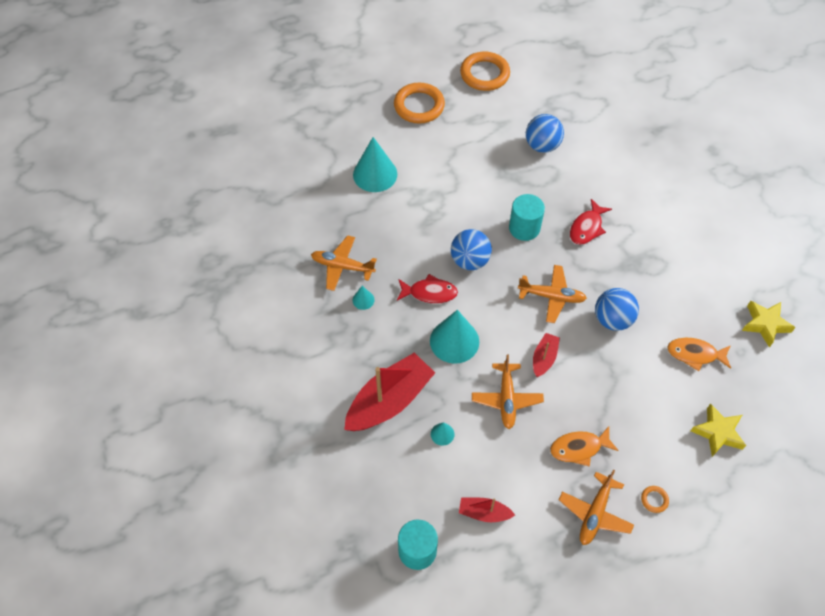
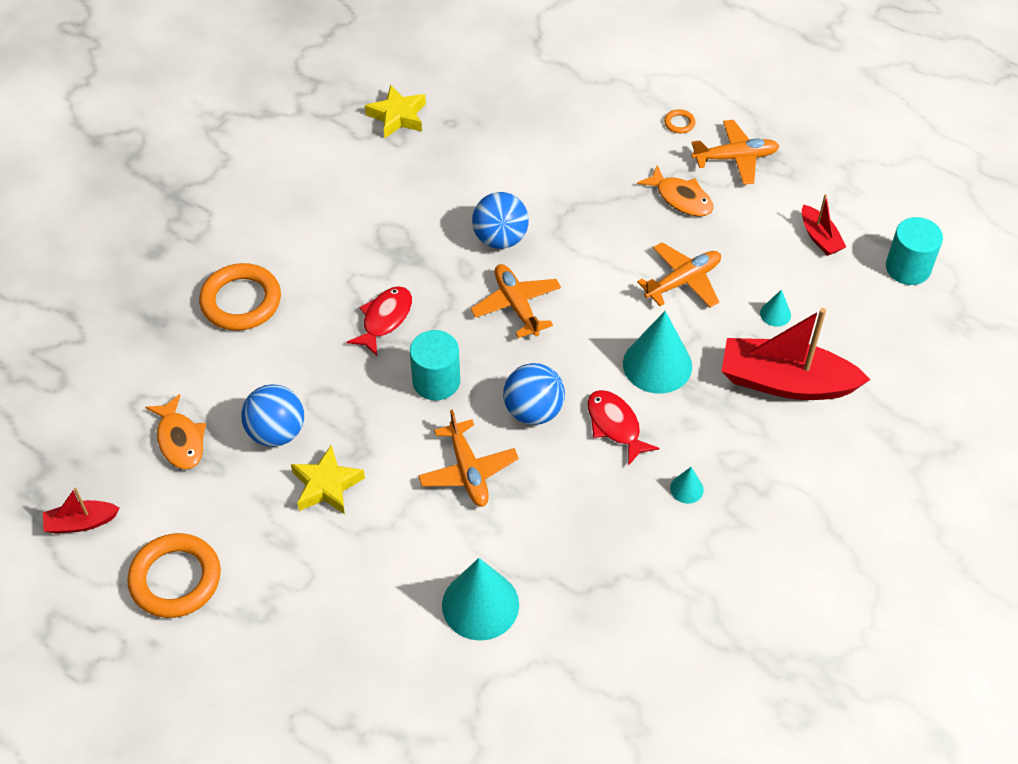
camera: 125 degrees left, 5 degrees down
(342, 266) = (660, 544): orange plane -> orange plane (468, 471)
(419, 106) = (305, 629): orange ring -> orange ring (241, 301)
(544, 358) = (604, 274): red boat -> red boat (81, 522)
(587, 227) = (384, 319): red fish -> red fish turned 60 degrees counterclockwise
(695, 354) = (485, 155): orange fish -> orange fish (180, 440)
(718, 432) = (563, 106): yellow star -> yellow star (326, 485)

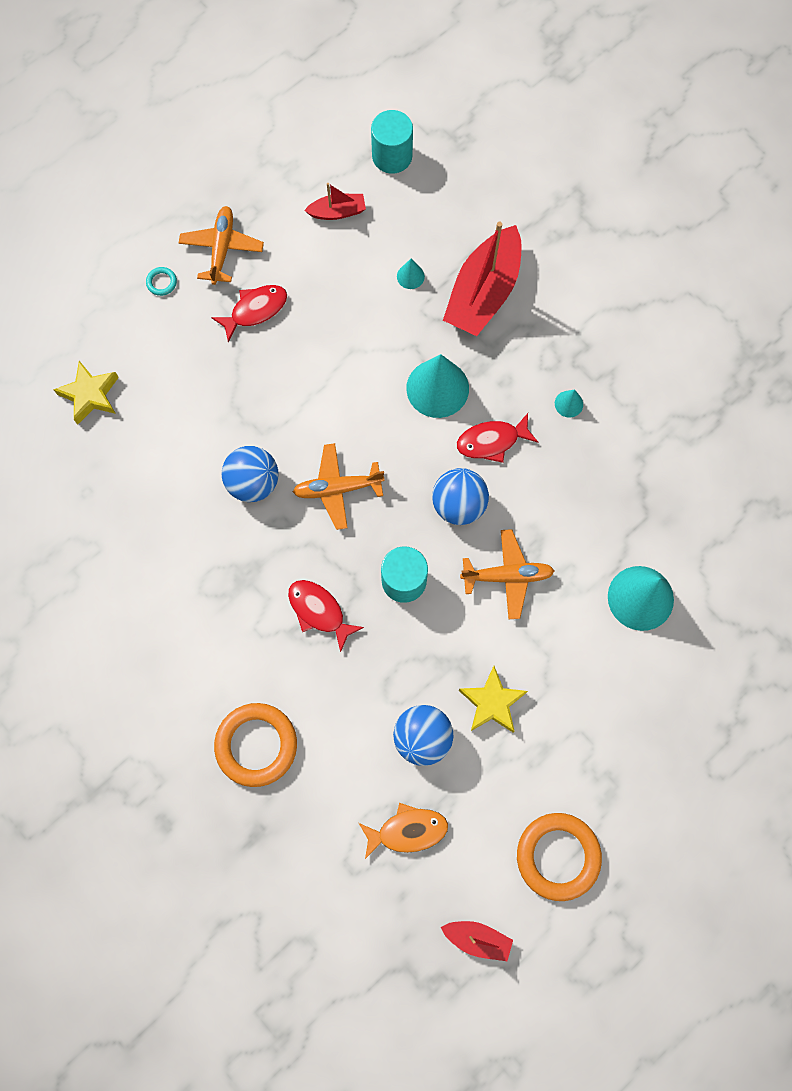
camera: 75 degrees left, 20 degrees up
(81, 522) = (477, 938): red boat -> red boat turned 75 degrees counterclockwise
(397, 116) = (59, 541): yellow star -> yellow star (90, 395)
(679, 123) = (161, 282): orange ring -> turquoise ring
(681, 198) = (255, 310): orange fish -> red fish
(683, 281) = (352, 338): orange plane -> none

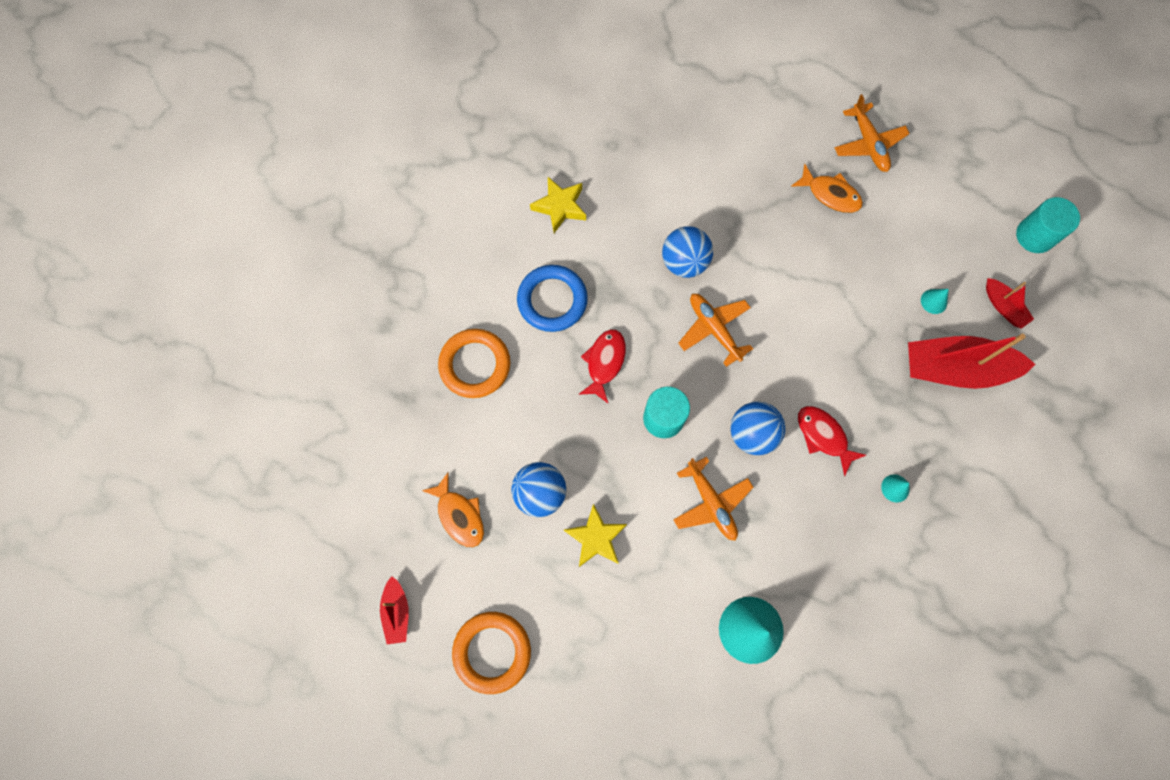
camera: 65 degrees right, 0 degrees up
(90, 395) = (690, 109): yellow star -> yellow star (560, 207)
(161, 282) = (812, 114): turquoise ring -> none
(222, 248) = (868, 144): orange plane -> orange plane turned 90 degrees clockwise
(226, 633) = (552, 300): none -> blue ring
(255, 310) = (830, 194): red fish -> orange fish
(337, 212) = (956, 216): red boat -> red boat (1003, 307)
(437, 388) = (846, 369): turquoise cone -> none

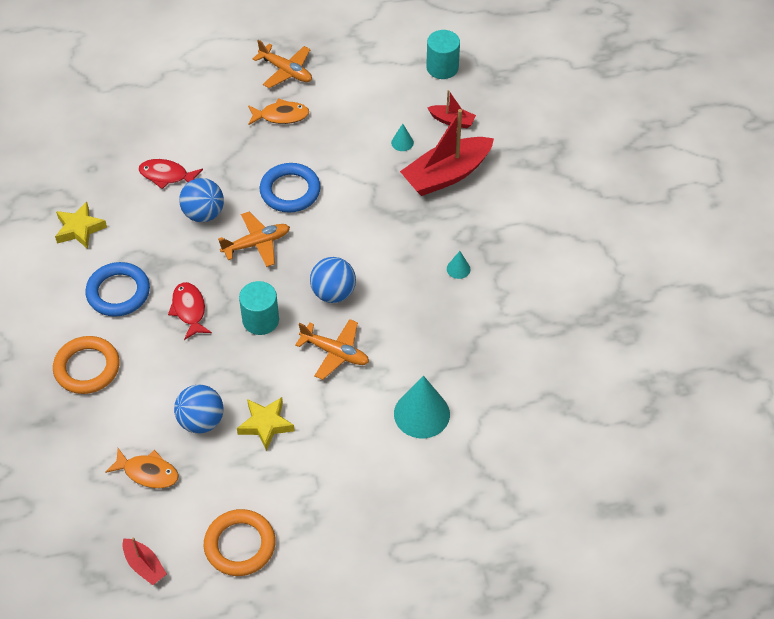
camera: 35 degrees left, 20 degrees down
(714, 329) = (257, 244): orange plane -> orange plane turned 135 degrees clockwise
(784, 288) = (290, 191): none -> blue ring
(823, 436) = (385, 266): red fish -> red fish (167, 176)

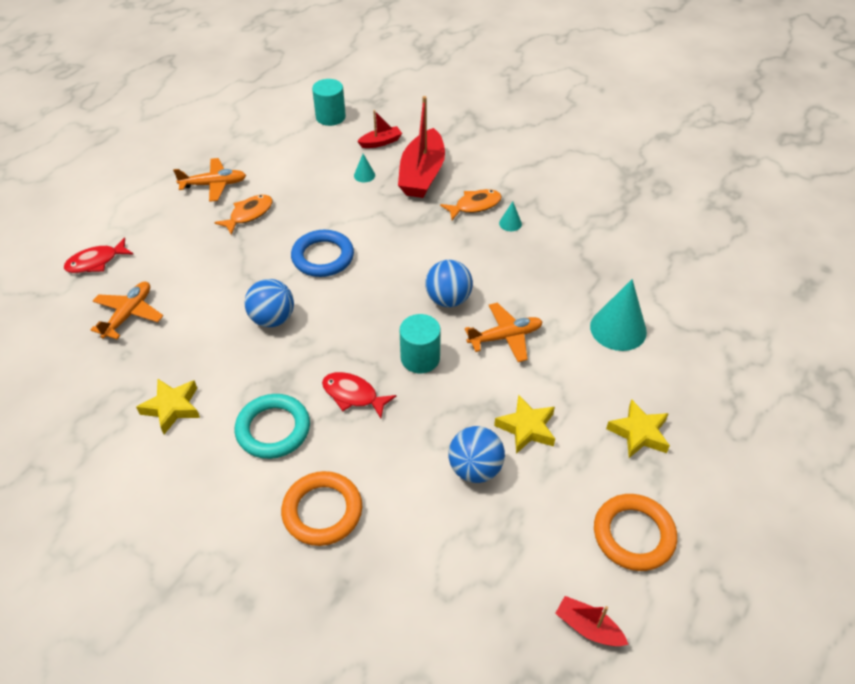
camera: 45 degrees left, 5 degrees down
(118, 292) = (273, 429): blue ring -> turquoise ring
(144, 566) = (588, 627): red boat -> red boat turned 150 degrees counterclockwise
(148, 472) = (487, 548): orange fish -> orange fish (475, 205)
(167, 176) = (204, 314): red fish -> red fish (96, 262)
(257, 244) = (345, 309): orange plane -> orange plane (129, 314)
(332, 492) = (639, 433): none -> yellow star

